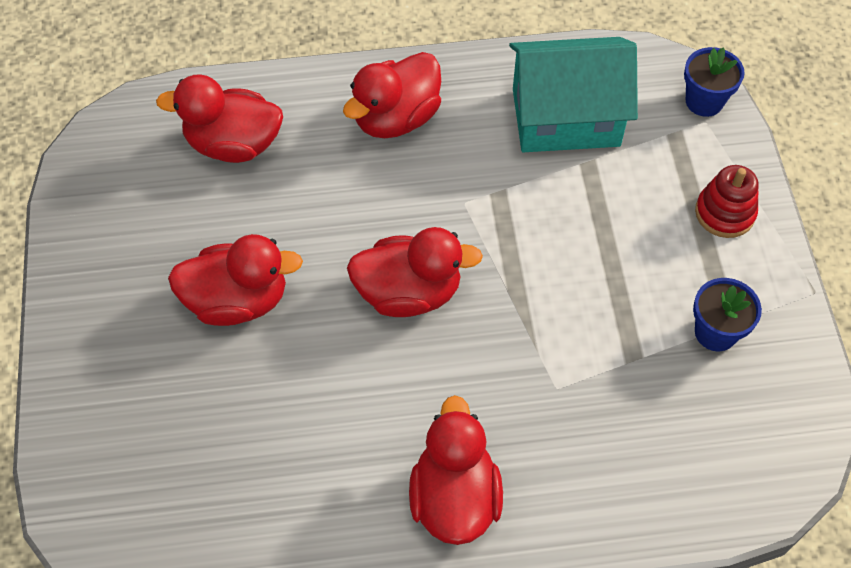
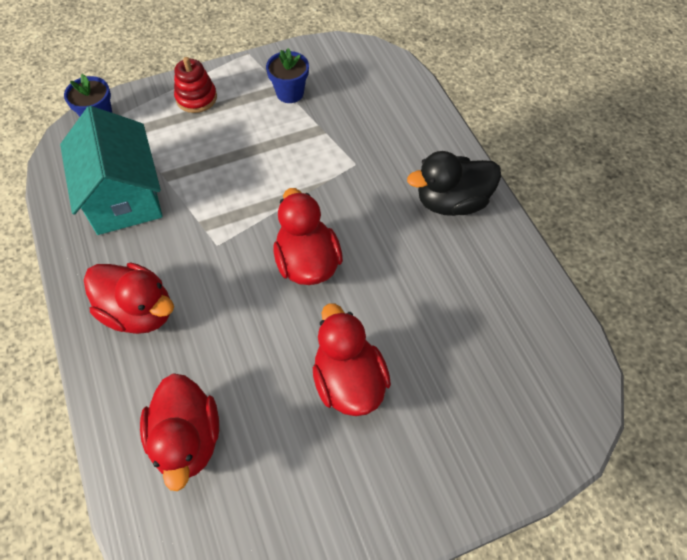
camera: 105 degrees left, 0 degrees up
(454, 497) = (452, 202): red duck -> black duck

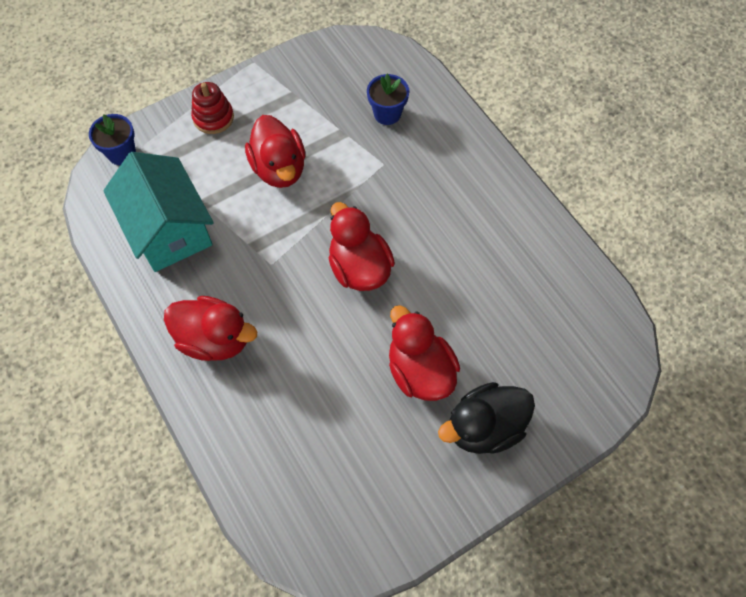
camera: 10 degrees left, 5 degrees up
(187, 439) = (289, 446): red duck -> red duck (279, 168)
(290, 93) = (304, 99): blue flower pot -> blue flower pot (387, 114)
(452, 202) = (480, 189): black duck -> black duck (484, 427)

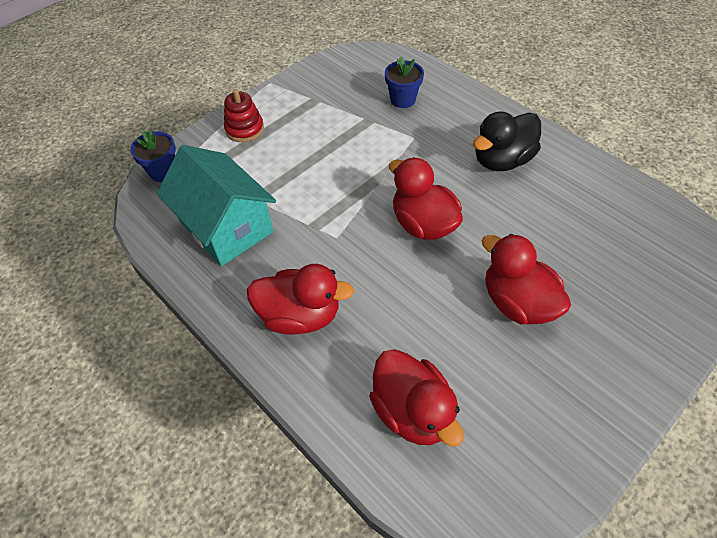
camera: 10 degrees left, 10 degrees down
(279, 168) = (319, 157): red duck -> red duck (412, 411)
(484, 427) = (603, 342): black duck -> black duck (502, 160)

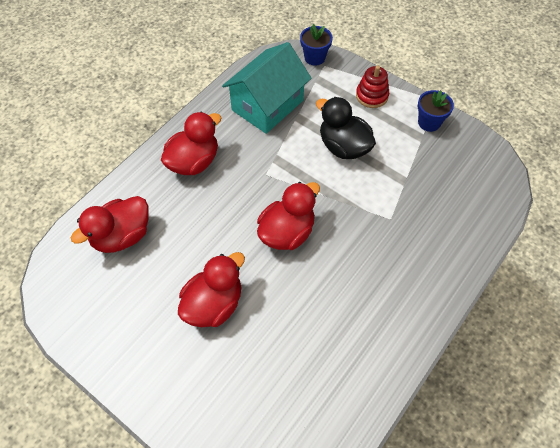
camera: 80 degrees right, 5 degrees up
(300, 315) = (194, 162): red duck -> red duck turned 135 degrees counterclockwise
(403, 99) = (440, 205): blue flower pot -> blue flower pot (429, 122)
(502, 160) = (375, 294): black duck -> black duck (343, 147)

